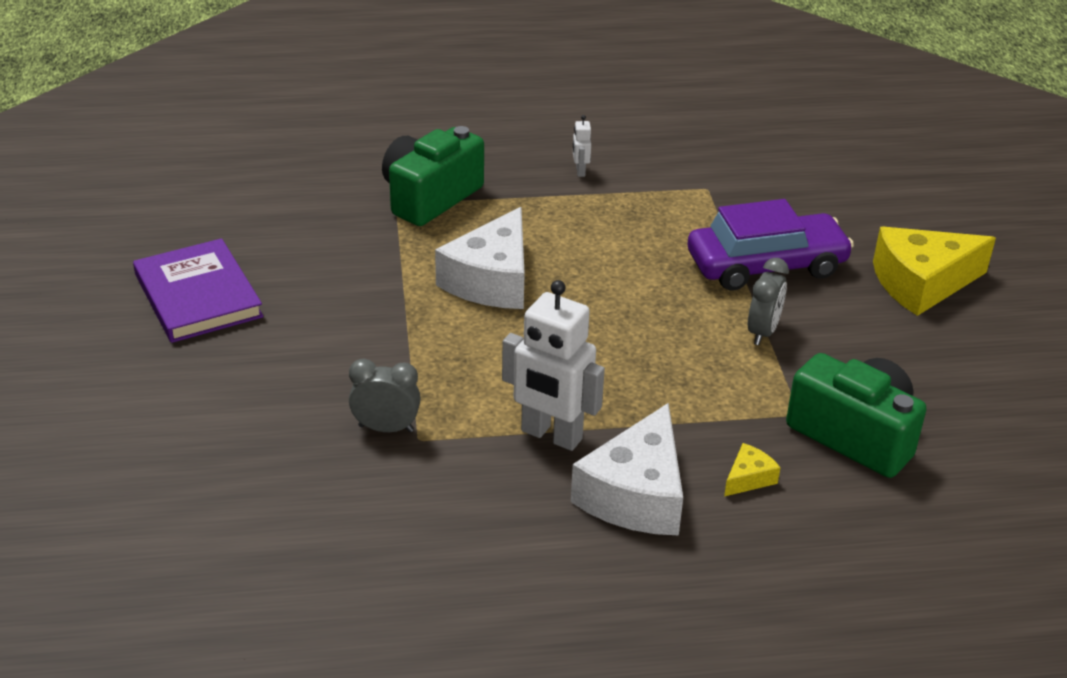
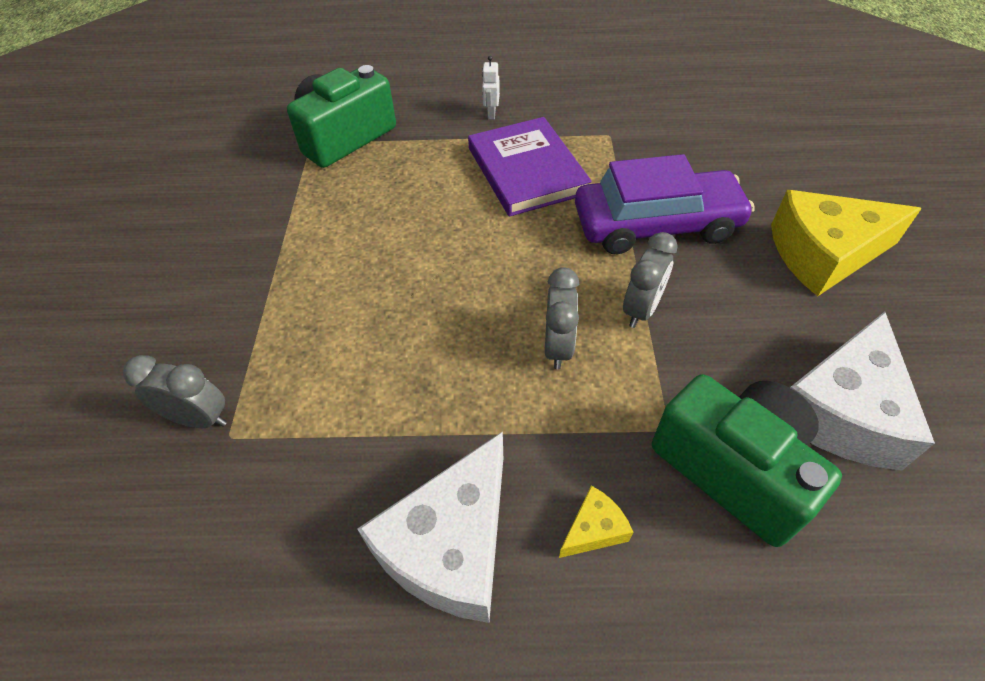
camera: 10 degrees right, 15 degrees up
(198, 296) = (88, 237): purple book -> purple book (527, 170)
(491, 280) = (373, 231): white cheese -> white cheese (842, 411)
(551, 436) = (375, 442): white robot -> none
(693, 362) = (558, 347): none -> grey clock

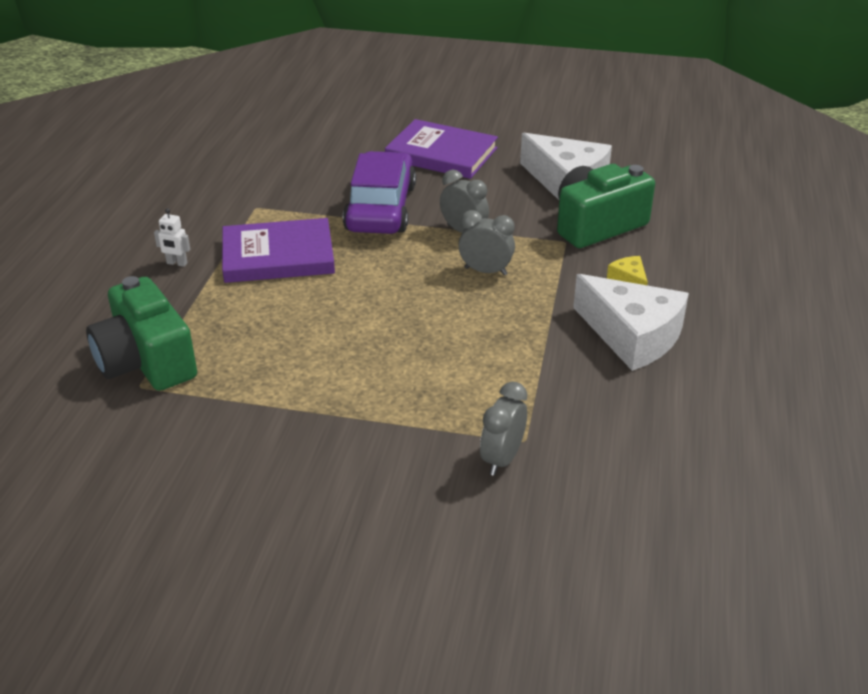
camera: 80 degrees left, 15 degrees down
(824, 254) = (441, 154): yellow cheese -> purple book

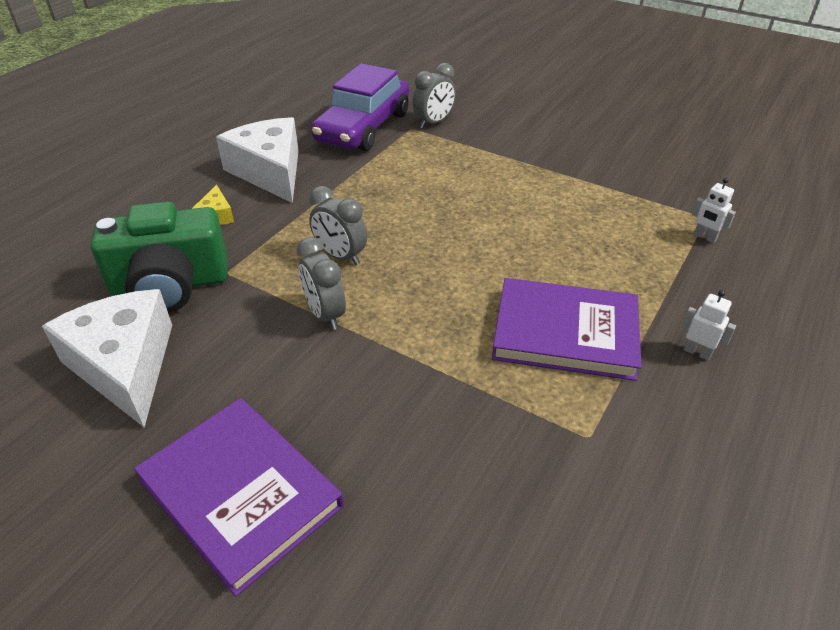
camera: 160 degrees left, 5 degrees up
(146, 361) = (704, 237): green camera -> white robot
(381, 208) = (405, 383): purple car -> purple car (363, 127)

